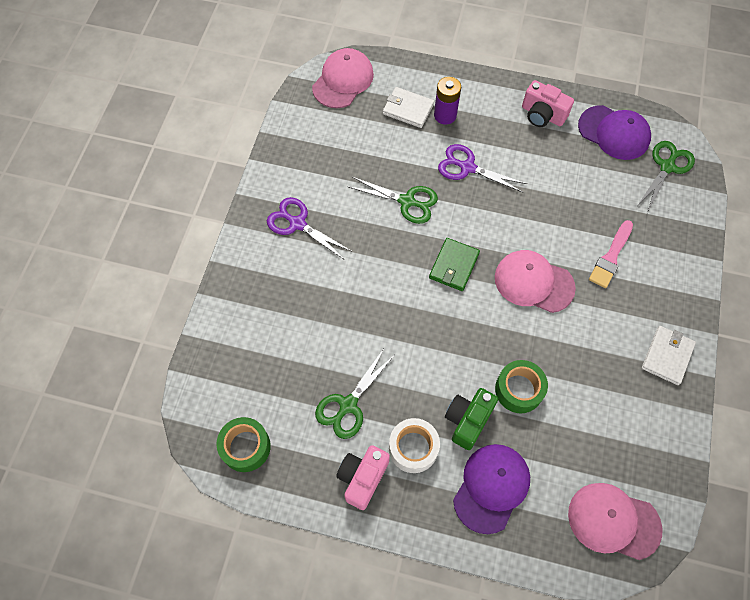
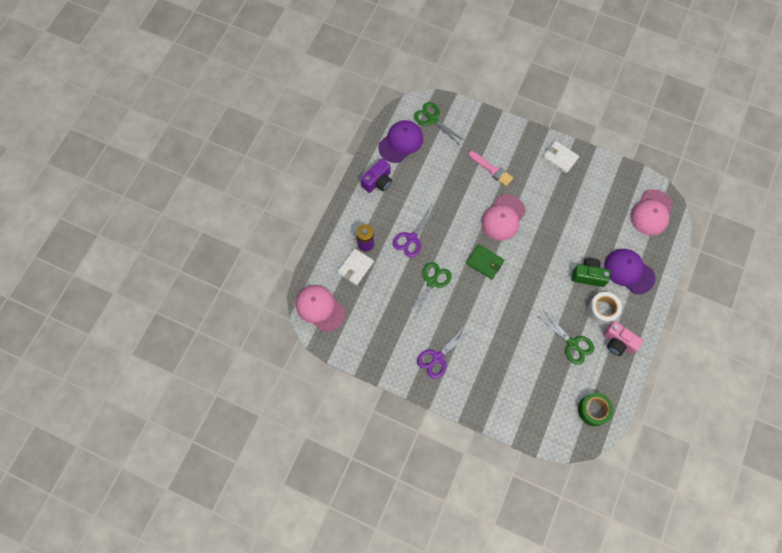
camera: 80 degrees left, 5 degrees up
(468, 420) = (588, 276): green camera -> green camera turned 150 degrees clockwise
(519, 390) = (572, 243): green tape -> none
(542, 115) = (378, 181): pink camera -> purple camera

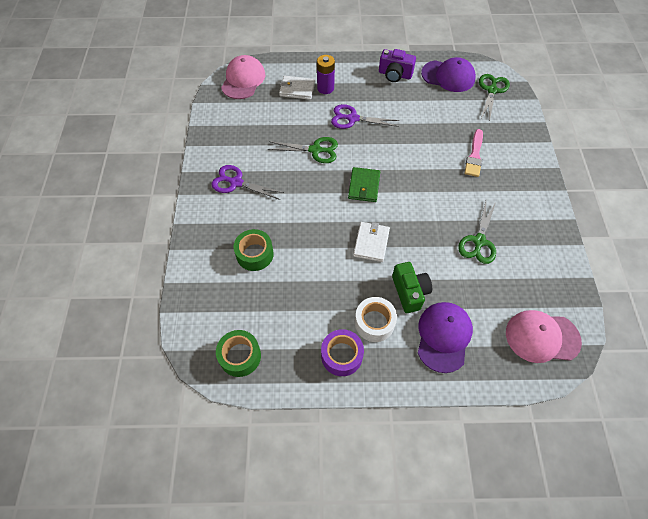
camera: 65 degrees right, 10 degrees down
(503, 218) = (426, 184): pink cap -> none
(513, 369) = (255, 254): none -> green tape
(560, 158) = (537, 212): white wallet -> white wallet (371, 243)
(572, 344) = (313, 304): green scissors -> green scissors (479, 241)
(618, 342) = (341, 355): pink camera -> purple tape

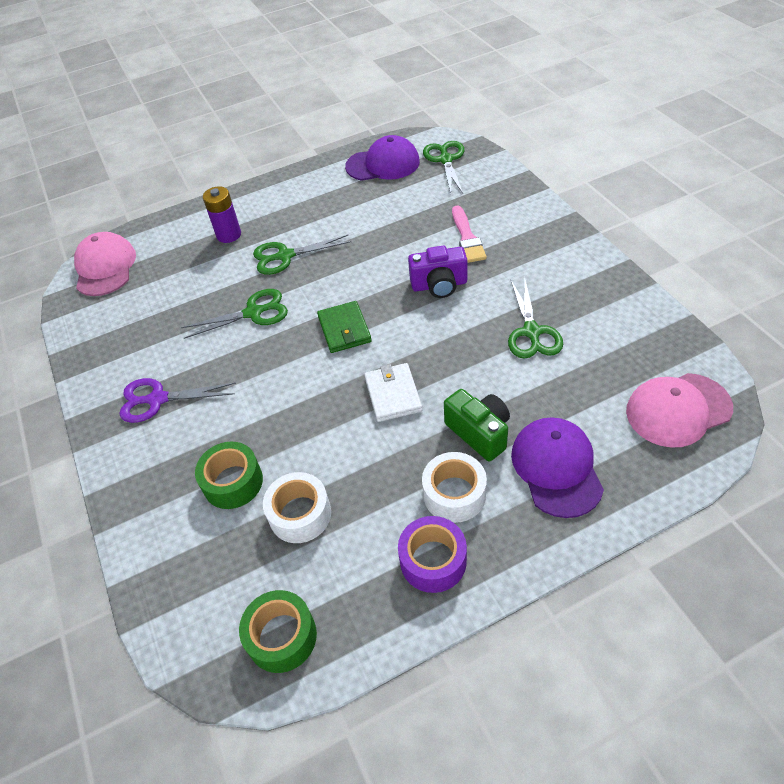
camera: 20 degrees left, 10 degrees down
(282, 291) = (300, 514): none -> white tape
(297, 89) = (189, 250): white wallet -> none
(352, 118) = (285, 256): purple scissors -> green scissors
(395, 74) = (314, 186): purple camera -> purple camera (439, 285)

